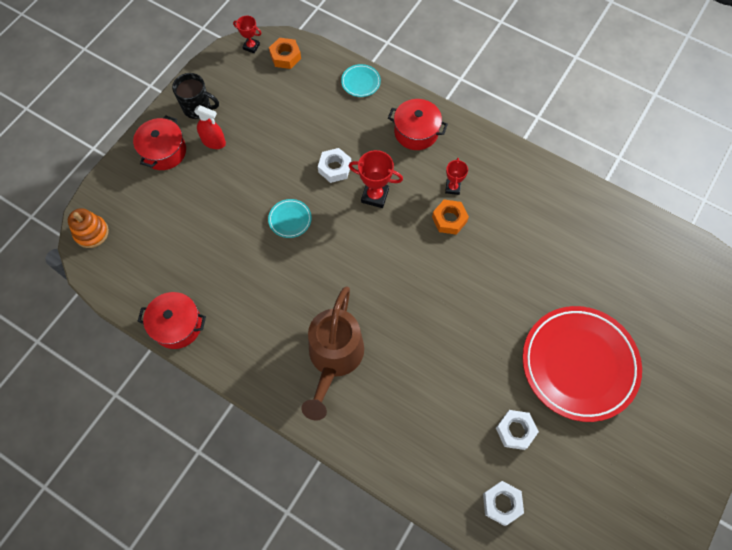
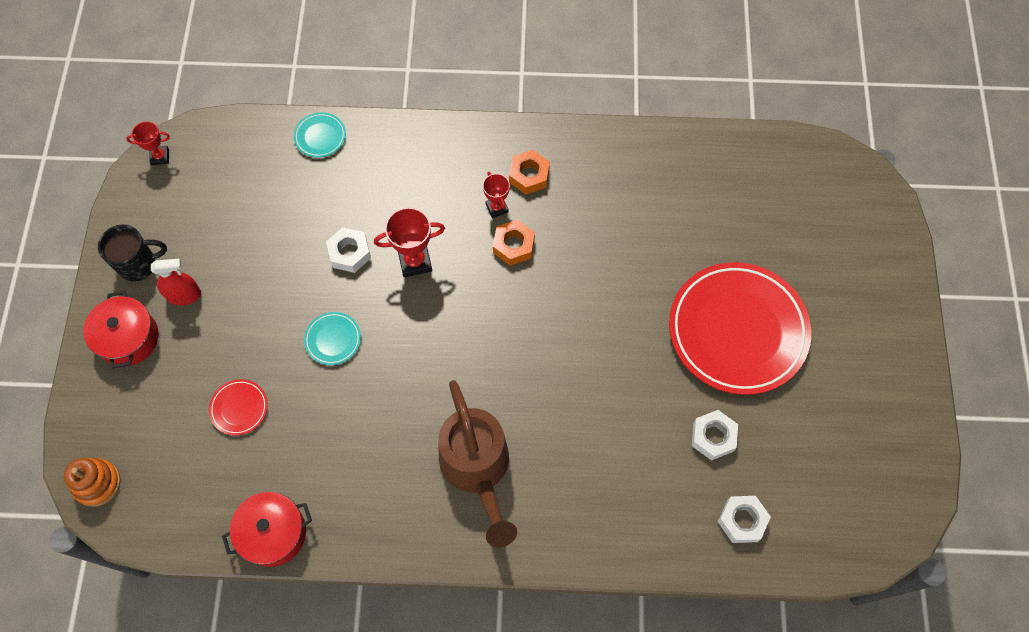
camera: 30 degrees left, 0 degrees up
(204, 232) = (239, 408): none -> red plate
(285, 56) = (210, 149): orange nut -> orange nut (529, 175)
(416, 132) = (419, 164): red pot -> none

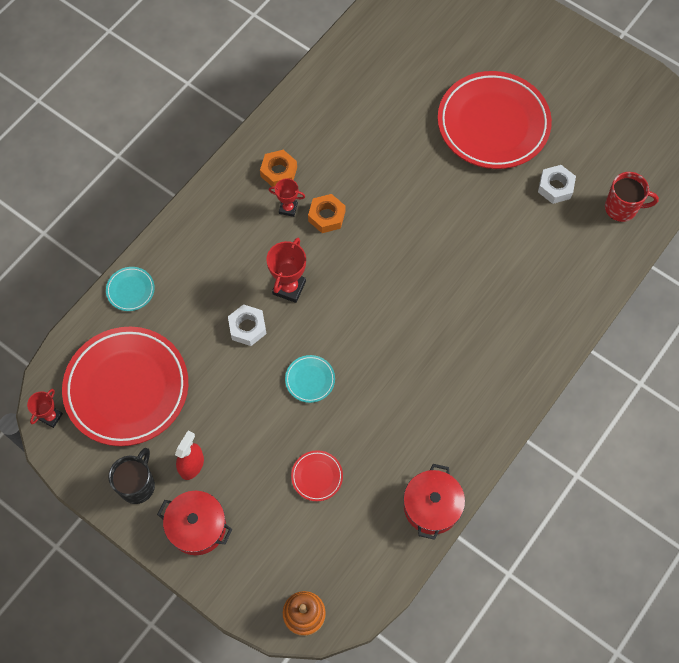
camera: 55 degrees left, 0 degrees up
(224, 196) = (127, 388): none -> red plate
(477, 468) = (477, 343): brown watering can -> none
(742, 520) = (622, 208): white nut -> red mug

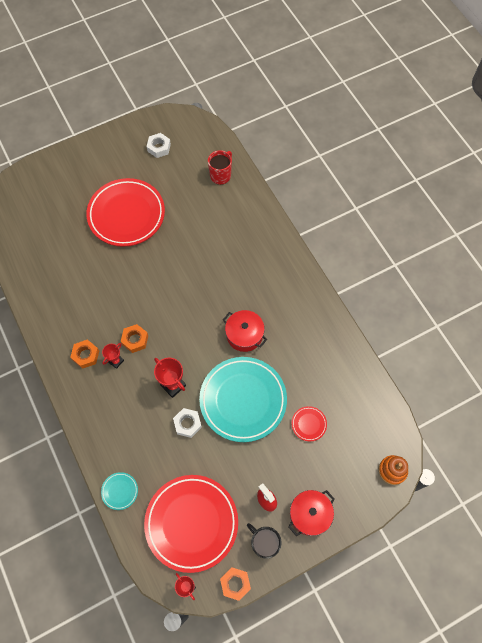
camera: 65 degrees left, 0 degrees up
(75, 471) = (235, 583): none -> orange nut
(310, 380) = (243, 400): turquoise plate -> turquoise plate, size x2.49
(432, 506) = (356, 365): red pot -> red pot (244, 335)
(555, 187) = (188, 202): white nut -> white nut (159, 147)

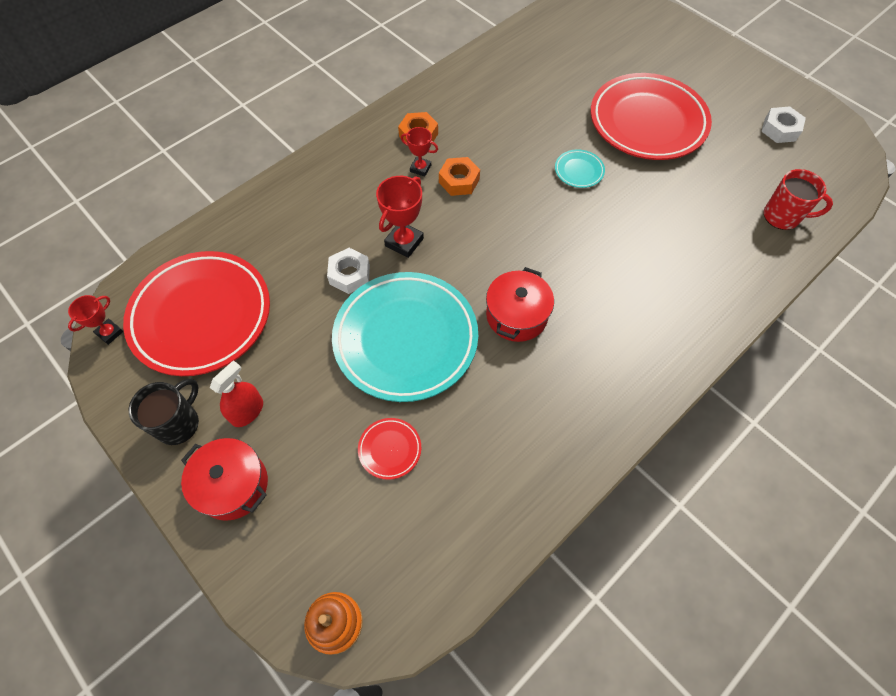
camera: 75 degrees right, 5 degrees down
(120, 491) = (237, 220): turquoise plate -> turquoise plate (579, 171)
(235, 583) = (115, 396): orange nut -> none

